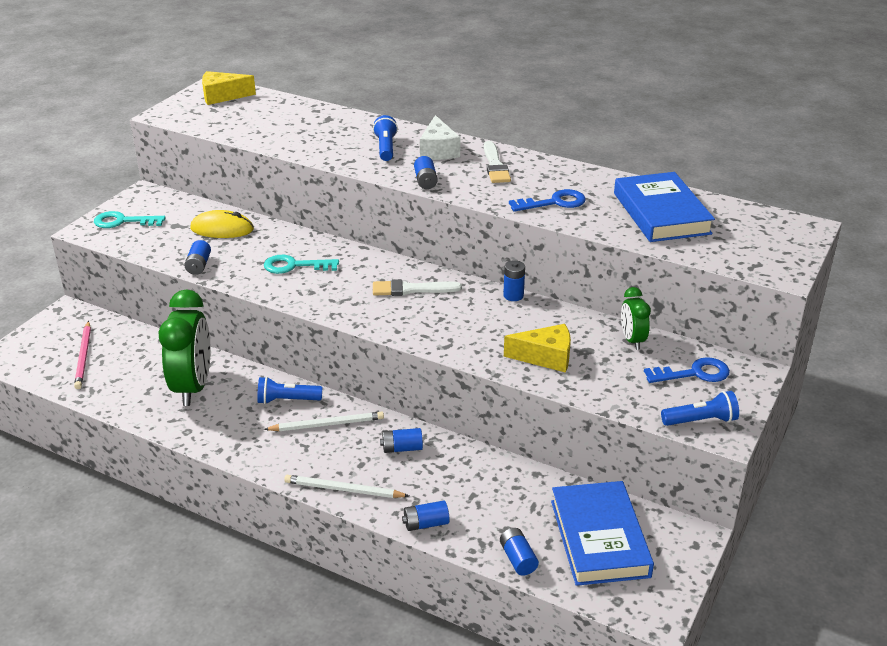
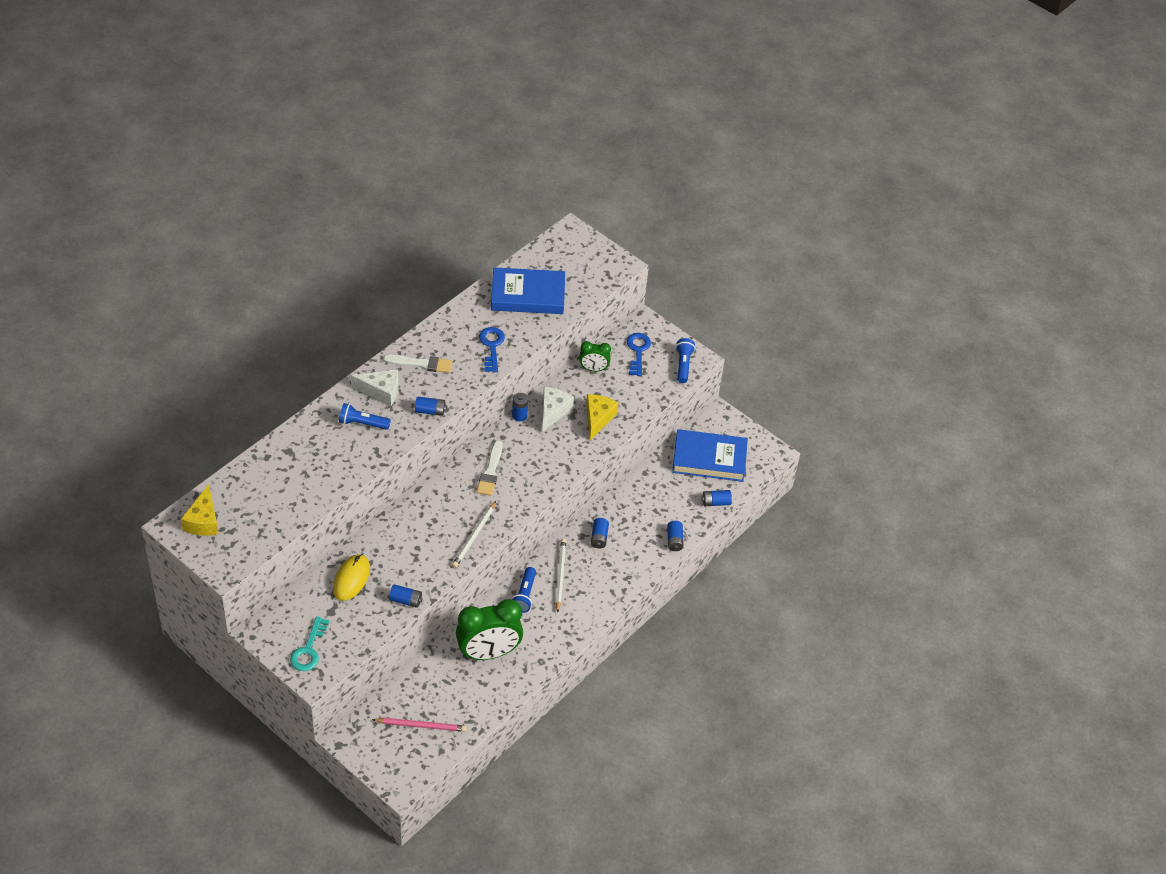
camera: 80 degrees left, 15 degrees up
(193, 387) = (488, 653): green clock -> green clock turned 150 degrees clockwise
(295, 266) = (430, 537): turquoise key -> none
(343, 490) = (631, 577): white pencil -> white pencil (474, 536)
(535, 319) = (553, 412): none -> white cheese

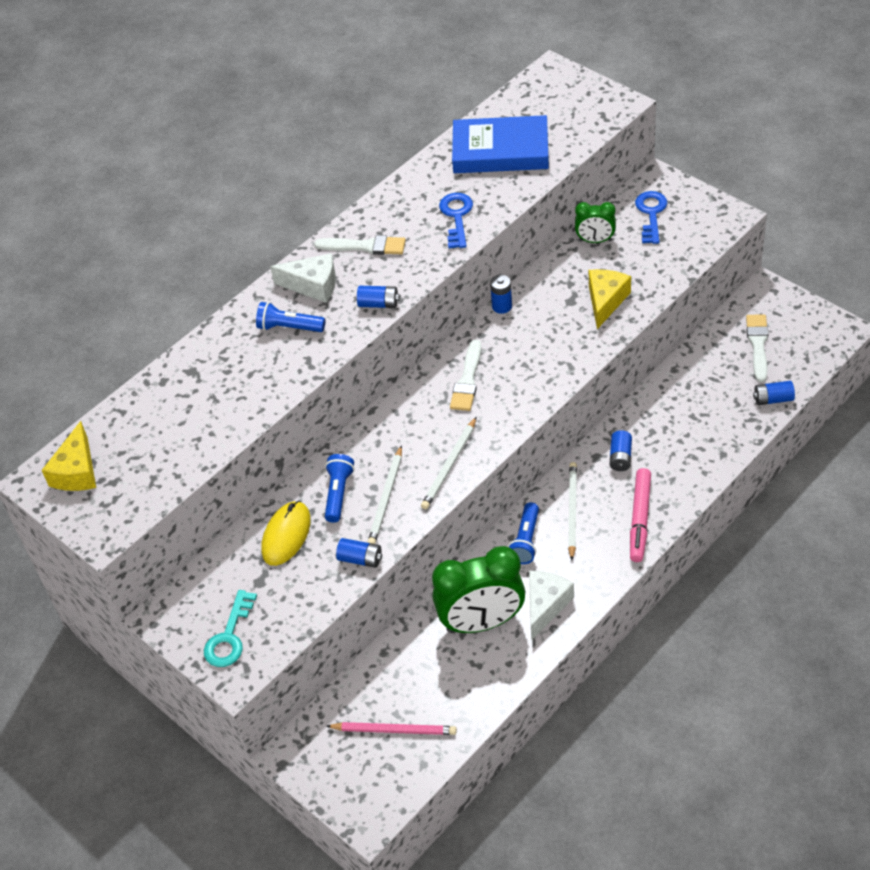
camera: 10 degrees right, 0 degrees up
(426, 557) = (386, 498): none -> white pencil
(553, 412) = (546, 298): white cheese -> white cheese (546, 605)
(609, 585) = (640, 519): none -> pink marker
(674, 540) = (722, 453): blue battery -> none
(683, 365) = (713, 225): blue flashlight -> blue flashlight (338, 493)
(709, 459) = (758, 345): blue book -> white brush

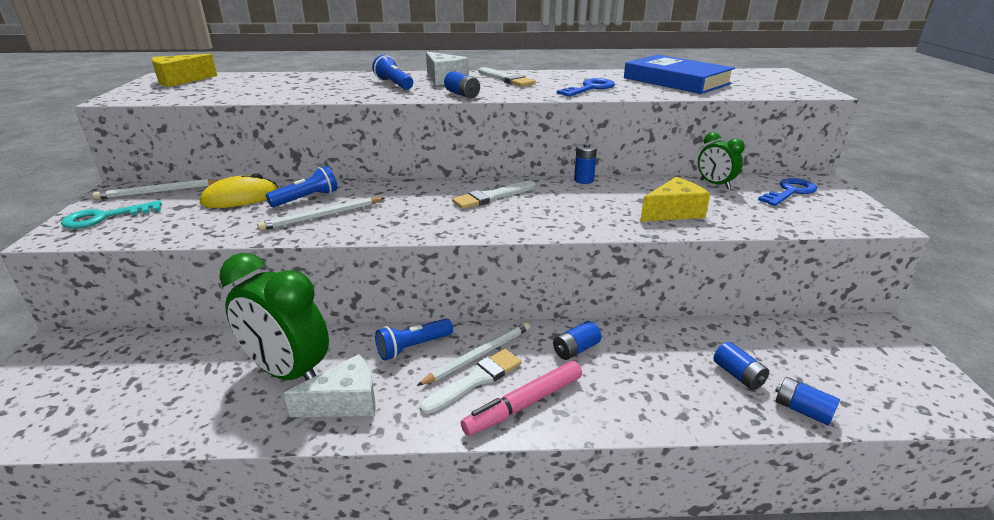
camera: 40 degrees right, 20 degrees down
(360, 559) = (239, 232): blue battery -> blue battery (738, 375)
(394, 730) = (107, 389): pink pencil -> none
(449, 466) = (391, 225): white pencil -> white pencil (158, 192)
(758, 345) = (831, 359): white brush -> white brush (475, 380)

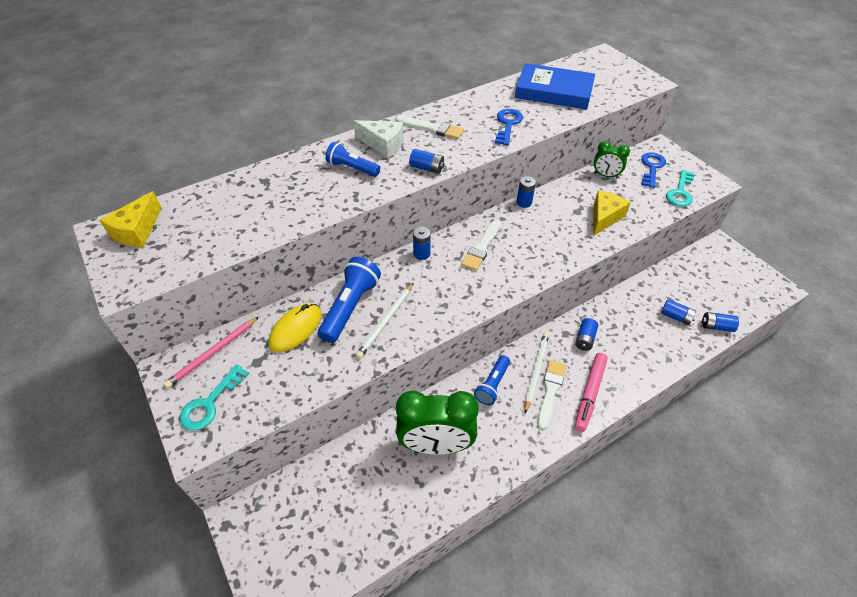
camera: 30 degrees left, 20 degrees up
(158, 192) = (213, 353): white pencil -> pink pencil
(307, 198) = (350, 307): blue flashlight -> blue flashlight, size x1.55
(345, 402) = (493, 446): white cheese -> none
(424, 185) = (422, 254): none -> blue battery
(814, 218) = (680, 192): none -> turquoise key

